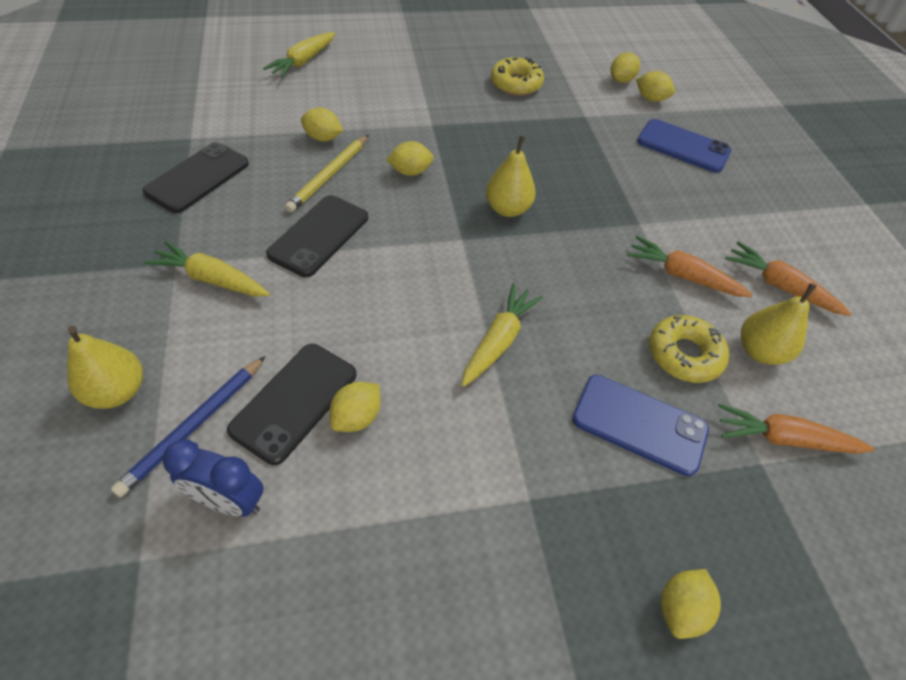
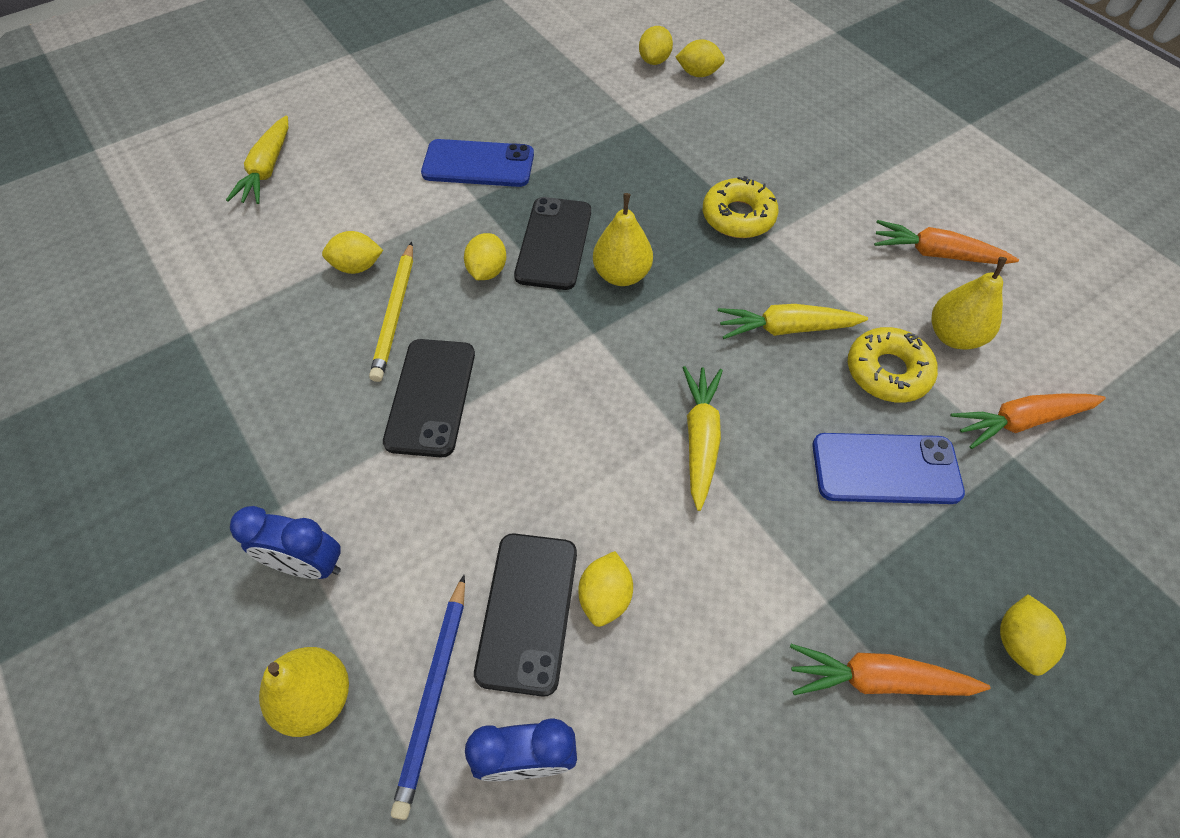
camera: 20 degrees left, 5 degrees up
(169, 306) = (308, 565): none -> blue clock
(198, 178) = (234, 382): black phone -> black phone (554, 243)
(212, 279) = (338, 507): yellow carrot -> yellow carrot (786, 329)
(410, 172) = (487, 271): yellow lemon -> yellow lemon turned 45 degrees counterclockwise
(516, 84) = (541, 107): yellow donut -> yellow donut (738, 216)
(682, 276) = (840, 281): orange carrot -> orange carrot (877, 679)
(683, 146) = (762, 123): blue phone -> blue phone (478, 164)

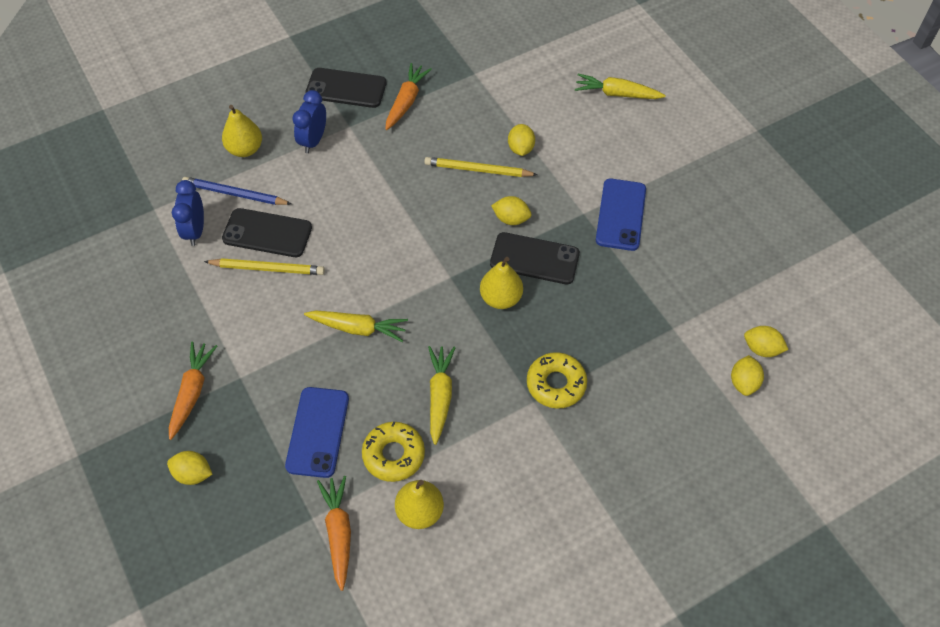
camera: 95 degrees right, 0 degrees up
(430, 397) = (410, 189): black phone -> black phone (346, 88)
(605, 597) = (267, 268): yellow lemon -> yellow pencil
(936, 254) = (505, 526): orange carrot -> orange carrot (406, 101)

